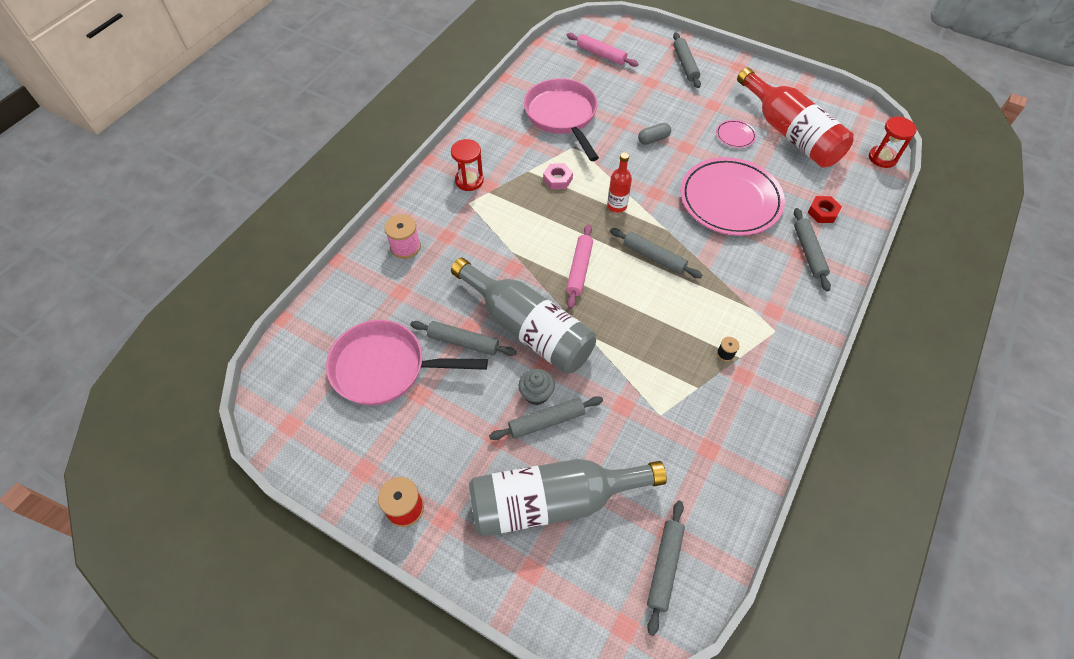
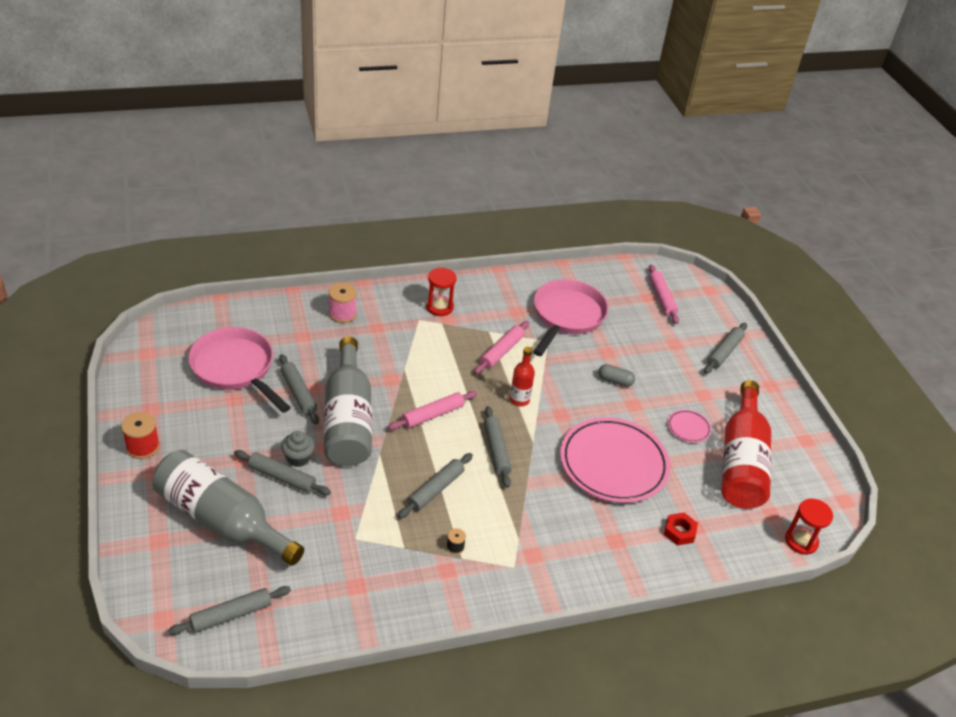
camera: 40 degrees right, 15 degrees down
(557, 179) = (501, 352): pink nut -> pink rolling pin
(809, 252) = (622, 546): grey rolling pin -> grey rolling pin (436, 490)

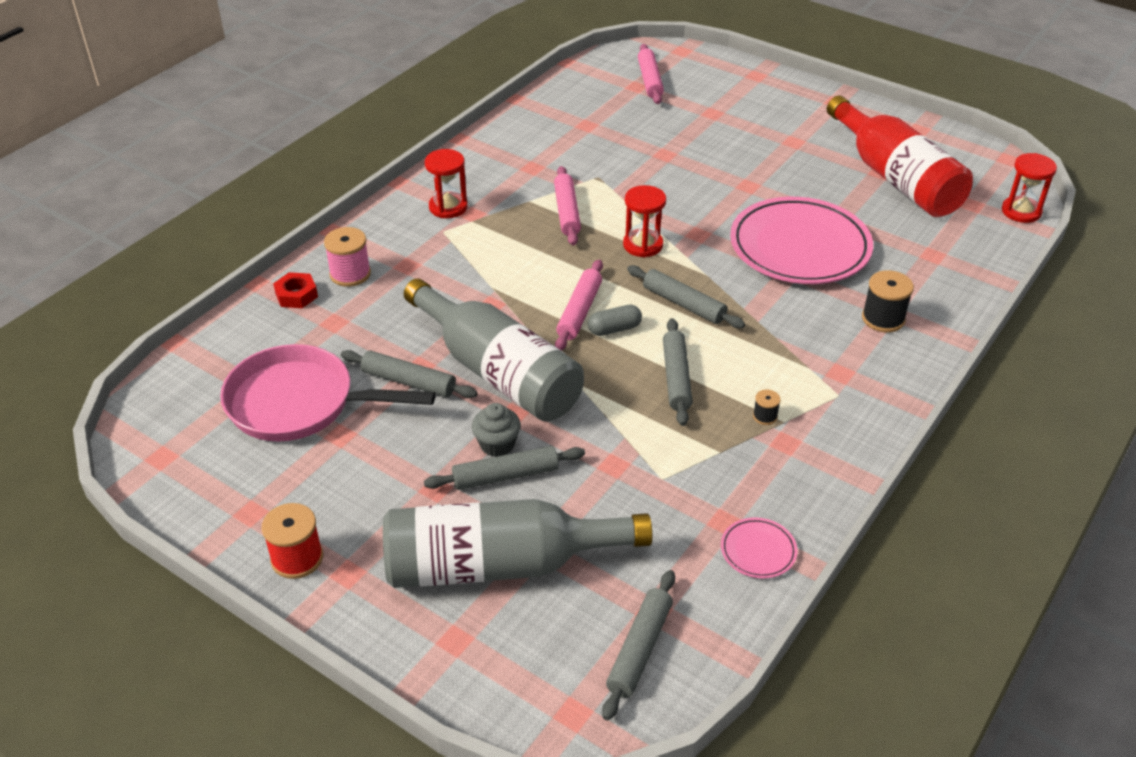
camera: 35 degrees left, 0 degrees up
(519, 400) = (643, 245): red bottle -> red hourglass
(567, 316) = (585, 144): pink pan -> none
(605, 542) = (883, 319): none -> black spool
(615, 381) = (705, 175): grey capsule -> grey capsule (614, 329)
(661, 298) = (649, 80): pink rolling pin -> pink rolling pin turned 45 degrees clockwise
(679, 532) = (927, 267): red nut -> red nut (296, 295)
(688, 428) = (818, 177): pink plate -> pink plate (758, 551)
(724, 352) = (763, 96): grey rolling pin -> none

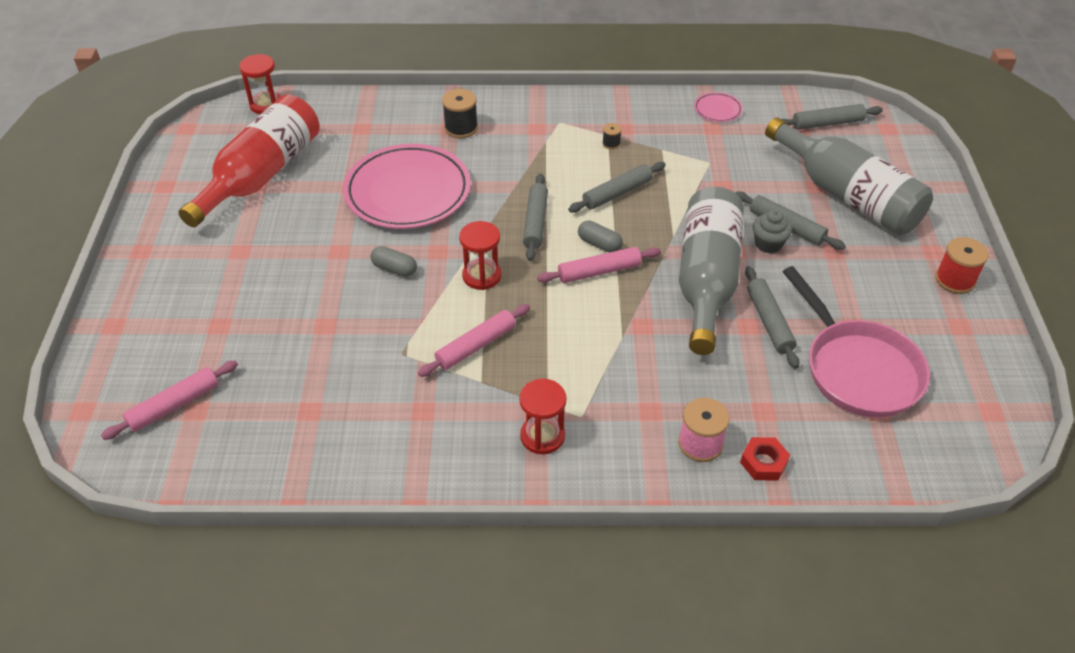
camera: 125 degrees left, 5 degrees up
(697, 205) = (394, 269): none -> grey capsule

